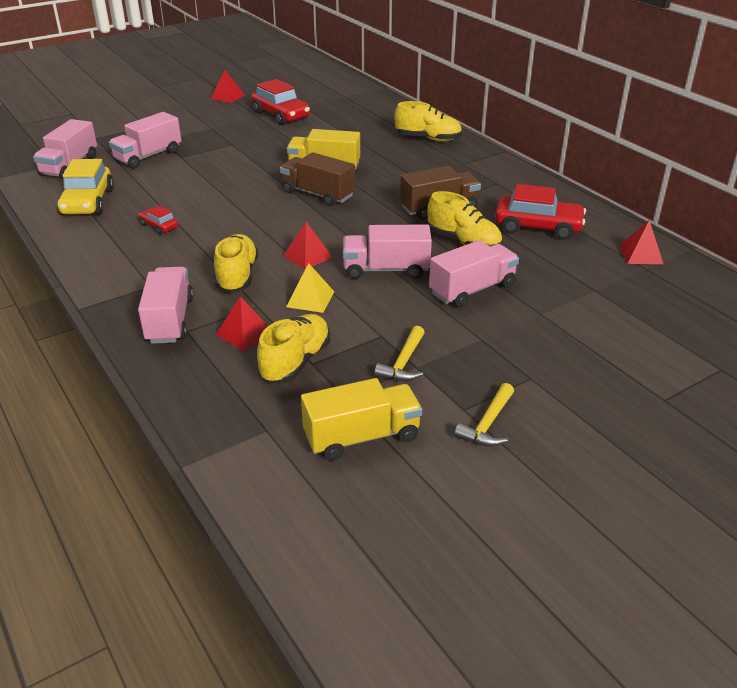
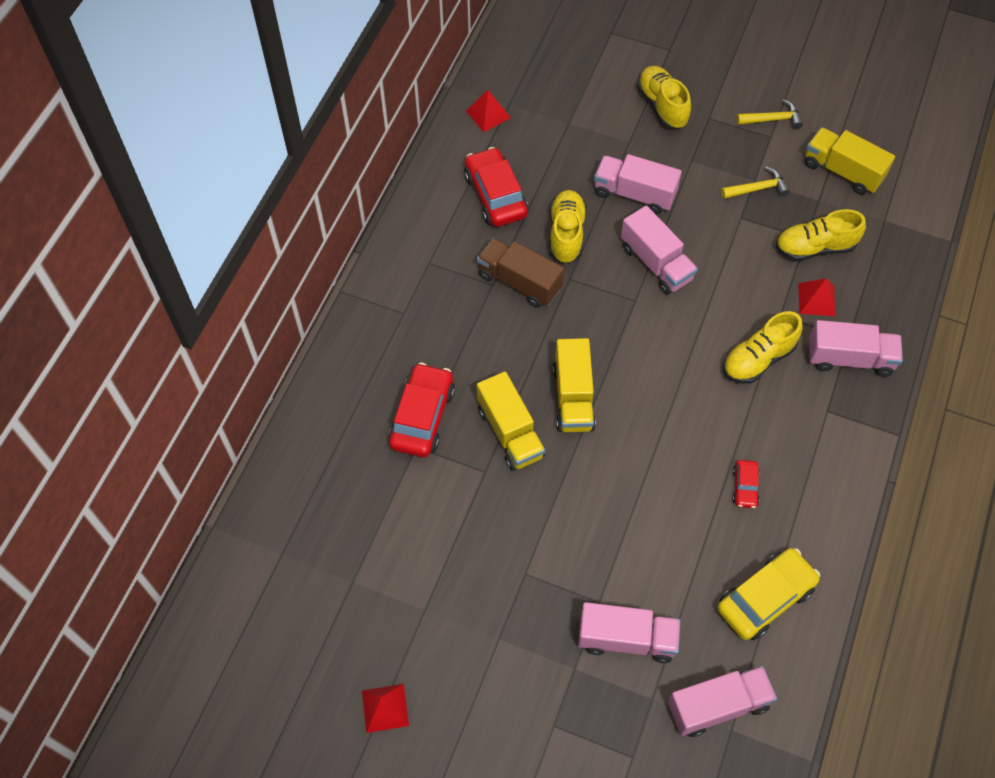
camera: 125 degrees left, 25 degrees up
(170, 320) = (849, 359): pink truck -> pink truck turned 135 degrees counterclockwise
(281, 115) = (401, 585): red car -> red car (422, 417)
(308, 256) = (685, 330): red pyramid -> none
(310, 299) = (740, 287): yellow pyramid -> none
(318, 194) = (573, 397): brown truck -> yellow truck
(428, 139) = (360, 378): yellow shoe -> yellow shoe (662, 106)

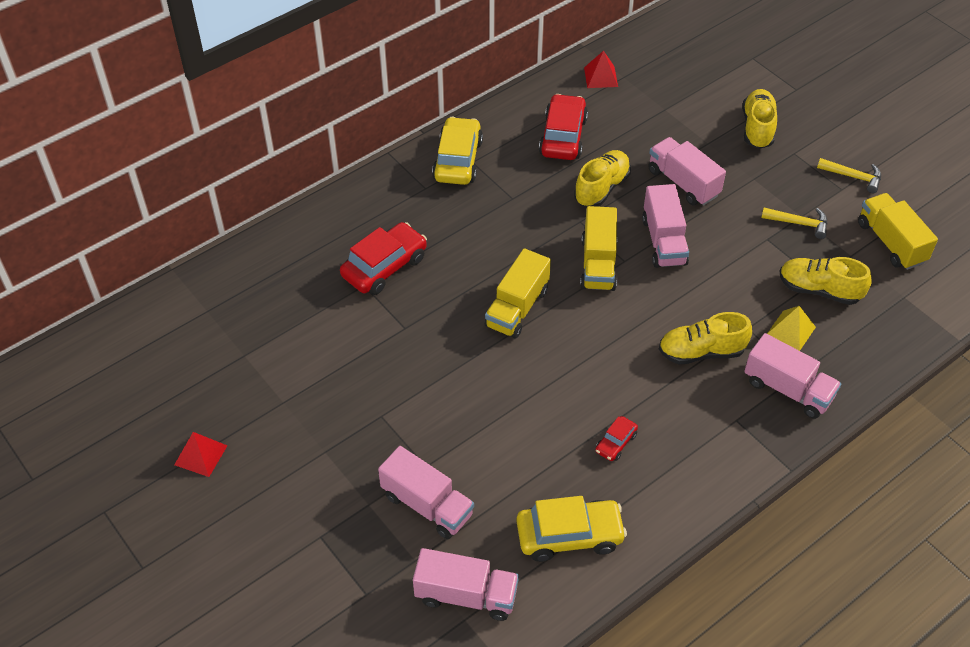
camera: 30 degrees right, 10 degrees down
(414, 268) = (458, 160): none -> yellow car
(510, 432) = (446, 309): yellow truck -> yellow truck (598, 264)
(519, 282) = (536, 206): brown truck -> none
(817, 299) = (791, 330): red pyramid -> yellow pyramid

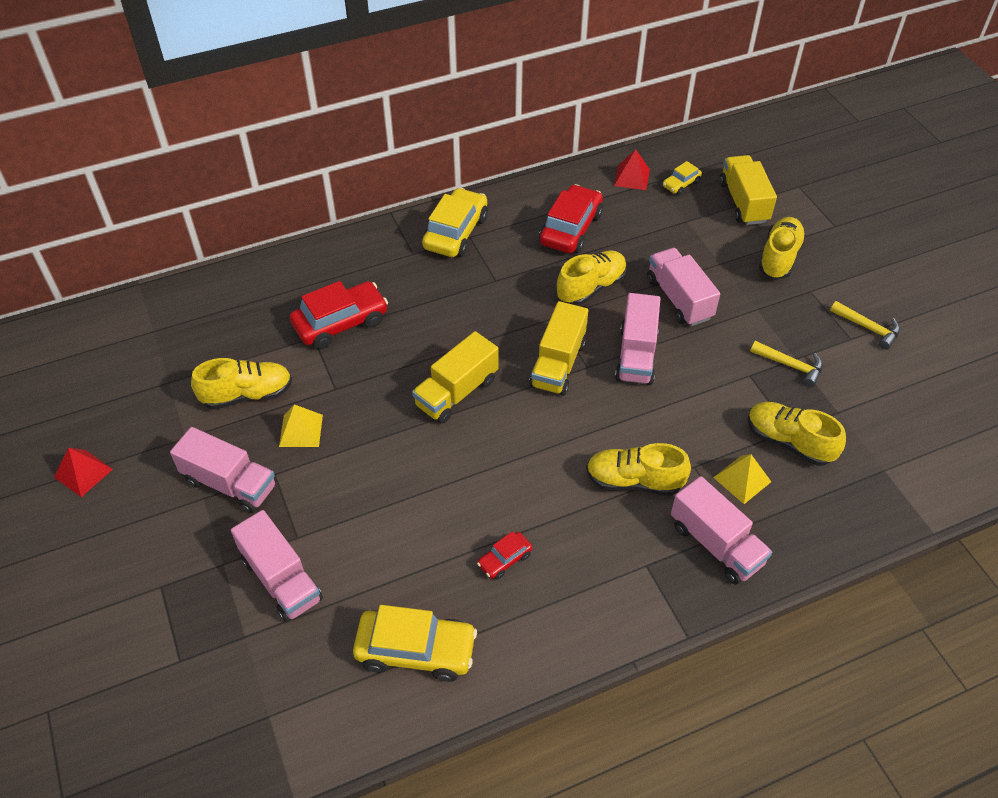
camera: 15 degrees right, 0 degrees up
(325, 351) = (247, 395): none -> yellow shoe
(389, 372) = (301, 430): none -> yellow pyramid
(466, 595) = (281, 689): pink truck -> pink truck (230, 484)
(647, 75) = (681, 184): none -> yellow car
(891, 242) = (888, 407): yellow truck -> yellow truck (743, 202)

